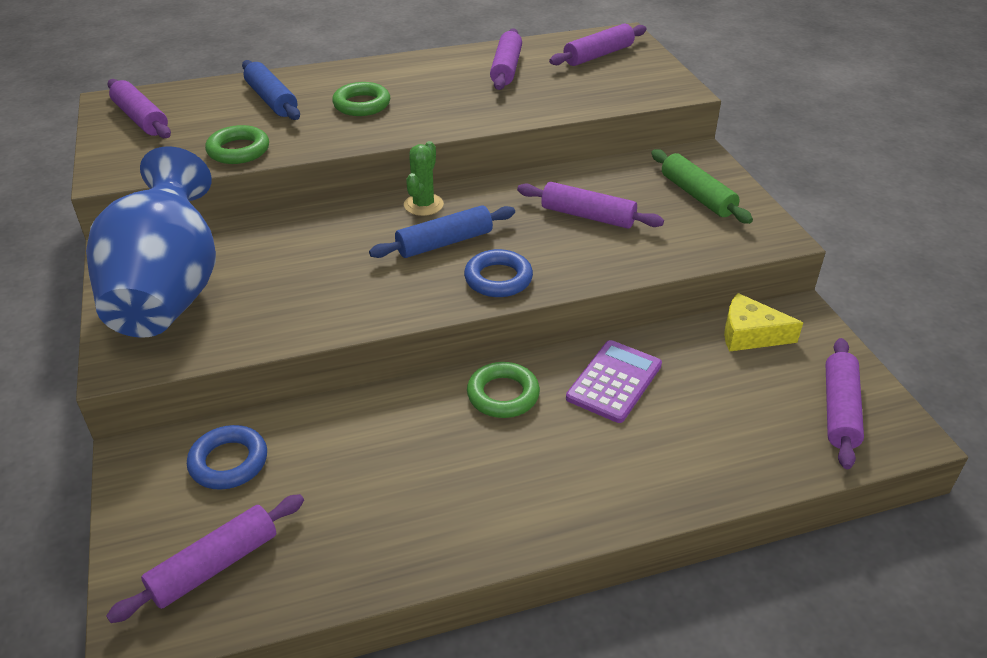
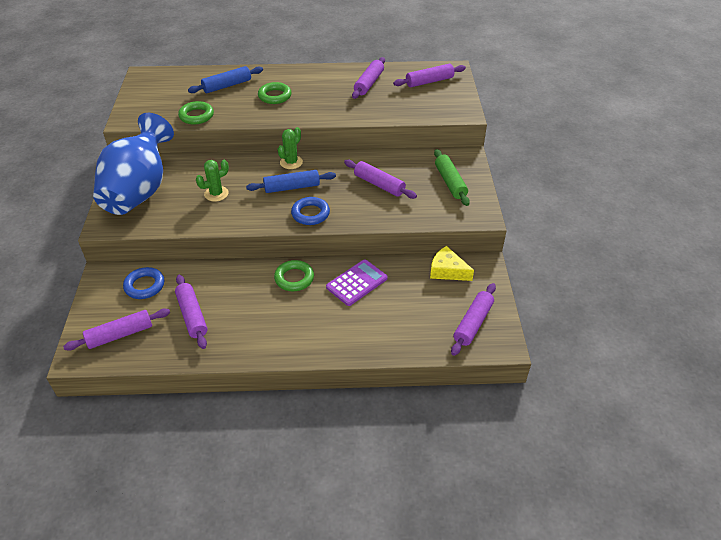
camera: 15 degrees right, 5 degrees up
(141, 119) = (154, 88): purple rolling pin -> purple rolling pin (192, 315)
(271, 100) = (227, 86): blue rolling pin -> blue rolling pin turned 75 degrees clockwise
(315, 274) = (216, 194): none -> green cactus

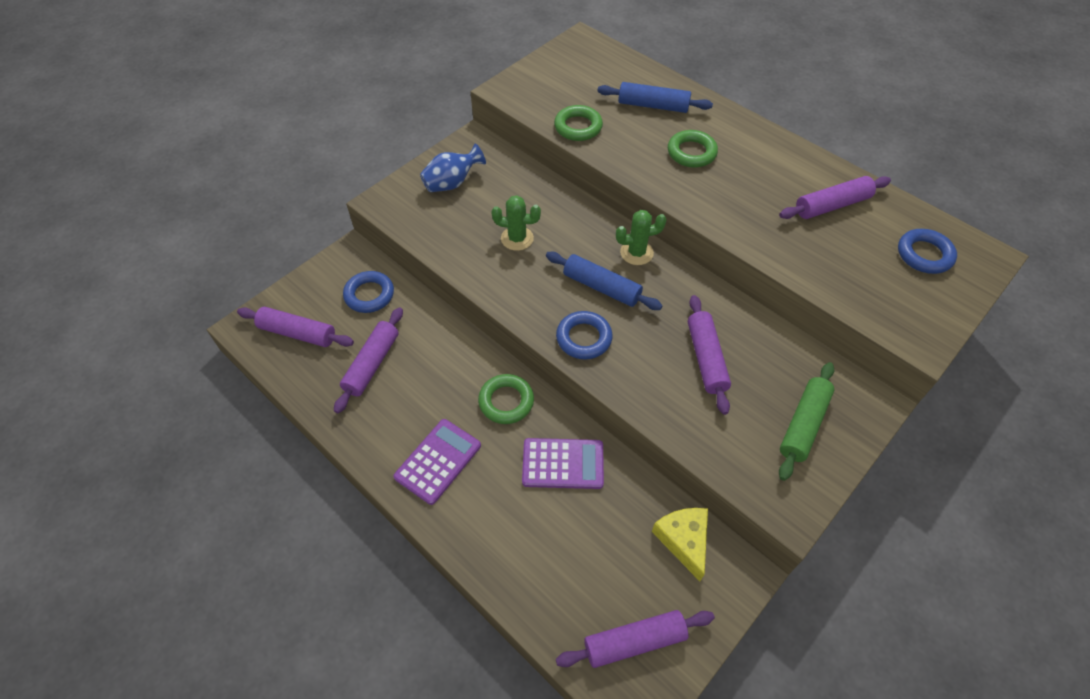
camera: 45 degrees right, 10 degrees up
(139, 191) = (452, 183): blue vase -> blue vase, size x0.46
(291, 329) = (438, 461): none -> purple calculator
(429, 81) = (924, 255): purple rolling pin -> blue ring

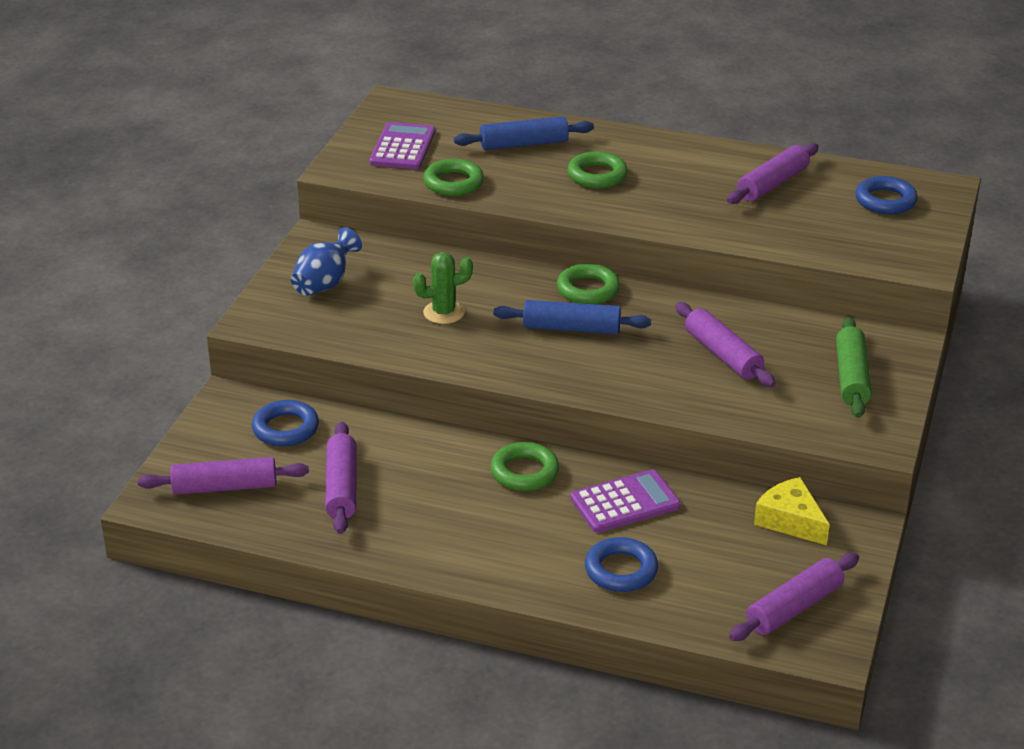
camera: 25 degrees left, 20 degrees down
(438, 461) = (487, 542): purple calculator -> purple calculator (403, 147)
(584, 338) = (584, 375): blue ring -> blue ring (621, 570)
(636, 253) = (588, 289): green cactus -> green ring

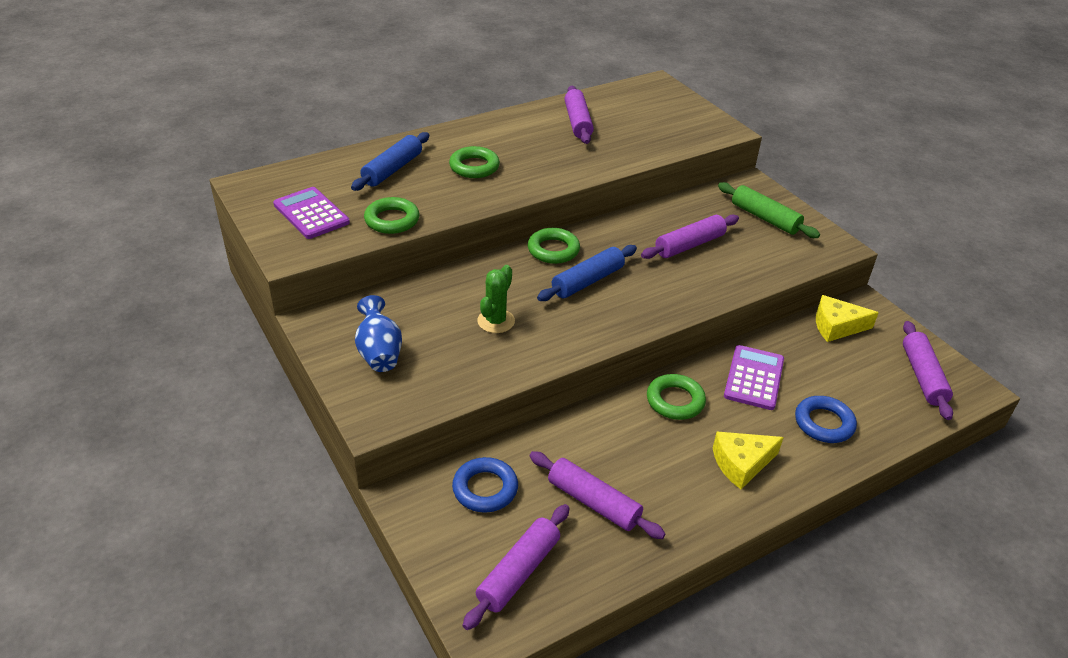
camera: 50 degrees left, 5 degrees up
(495, 544) = (741, 463): none -> yellow cheese
(723, 355) = (689, 245): purple rolling pin -> purple rolling pin turned 45 degrees counterclockwise
(885, 201) = (646, 103): blue ring -> none

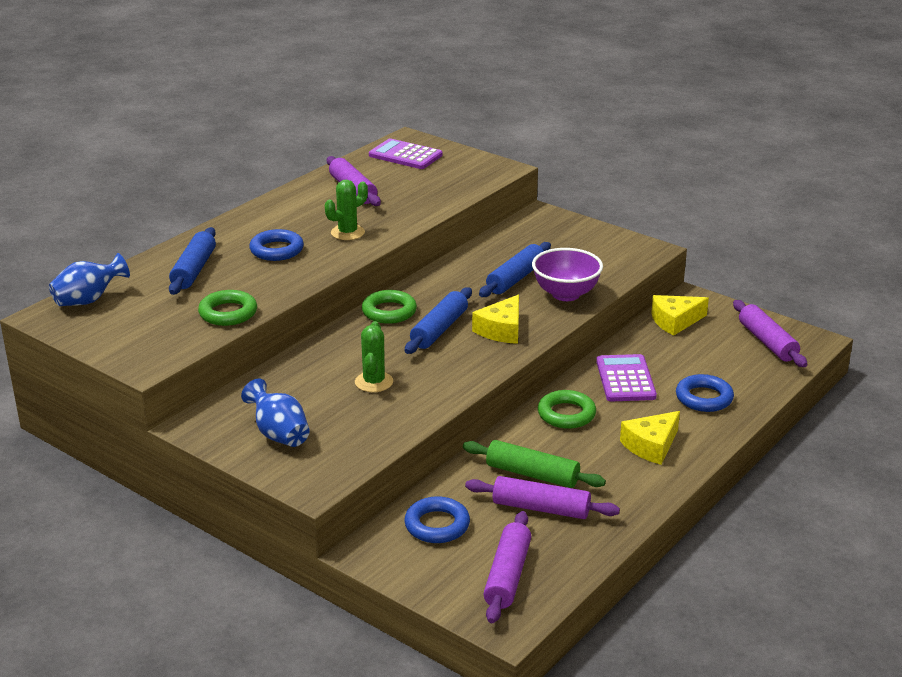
camera: 20 degrees left, 10 degrees down
(289, 178) = (88, 300): none -> blue vase
(311, 214) = (140, 326): purple calculator -> purple calculator (405, 155)
(474, 167) = (277, 250): green ring -> blue ring
(546, 164) = (347, 233): none -> green cactus
(645, 297) = (501, 330): none -> yellow cheese
(689, 245) = (515, 278): purple rolling pin -> blue rolling pin
(729, 274) = (566, 294): none -> purple bowl
(765, 218) = (571, 241): green rolling pin -> green rolling pin (532, 474)

